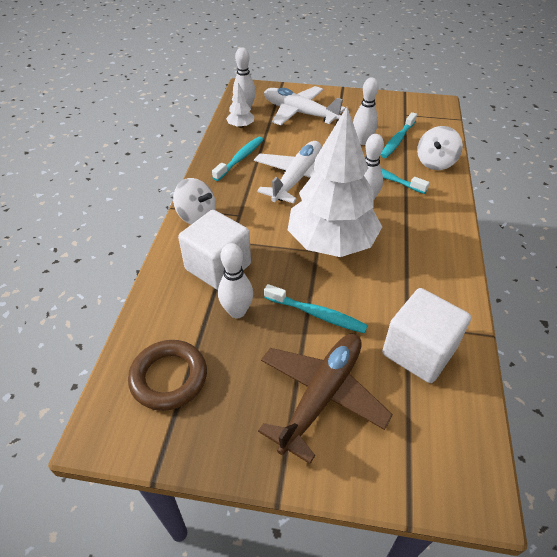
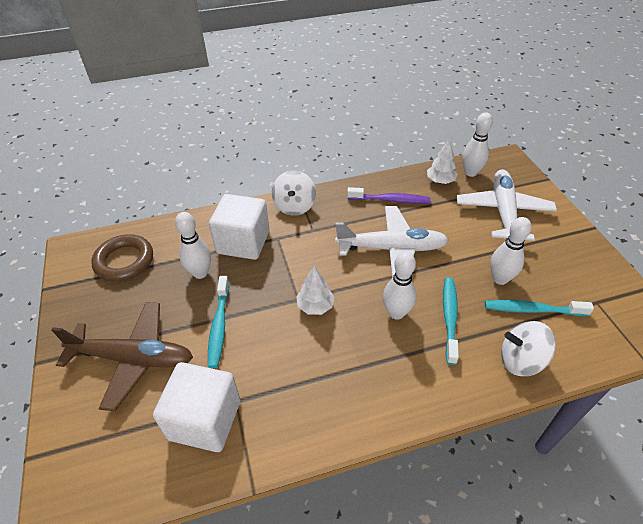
camera: 65 degrees right, 0 degrees up
(240, 158) = (390, 200): turquoise toothbrush -> purple toothbrush
(331, 243) = (315, 306): white tree -> white tree, size x0.40

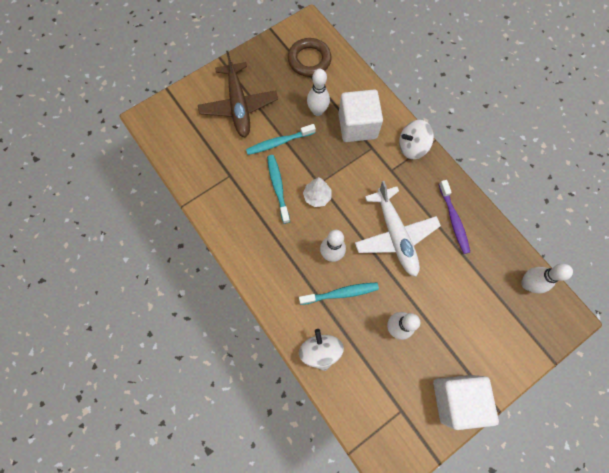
camera: 70 degrees right, 25 degrees up
(205, 420) = (213, 163): white cube -> white cube (456, 399)
(440, 181) = (501, 257): white tree -> none
(503, 212) = (482, 321): white plane -> none
(532, 310) = (372, 356): turquoise toothbrush -> turquoise toothbrush (278, 187)

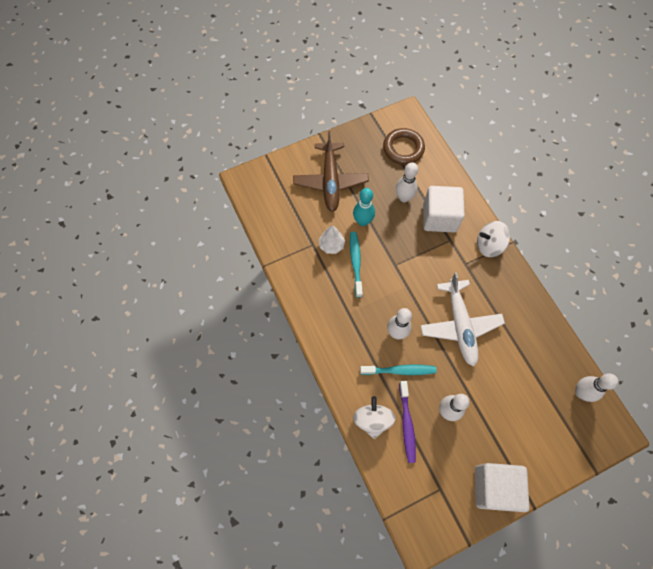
camera: 10 degrees right, 5 degrees down
(278, 142) = (362, 221): turquoise toothbrush -> turquoise bowling pin
(317, 196) = (391, 277): white tree -> white tree (331, 245)
(453, 220) = (518, 321): purple toothbrush -> purple toothbrush (407, 424)

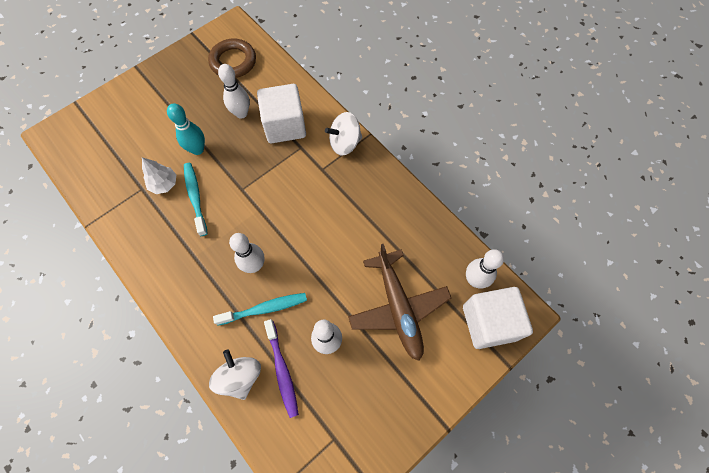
camera: 15 degrees left, 0 degrees up
(330, 181) = (154, 114): brown plane -> brown plane (398, 308)
(460, 325) = (326, 239): white plane -> none
(494, 487) = (398, 418): white cube -> white cube (489, 323)

